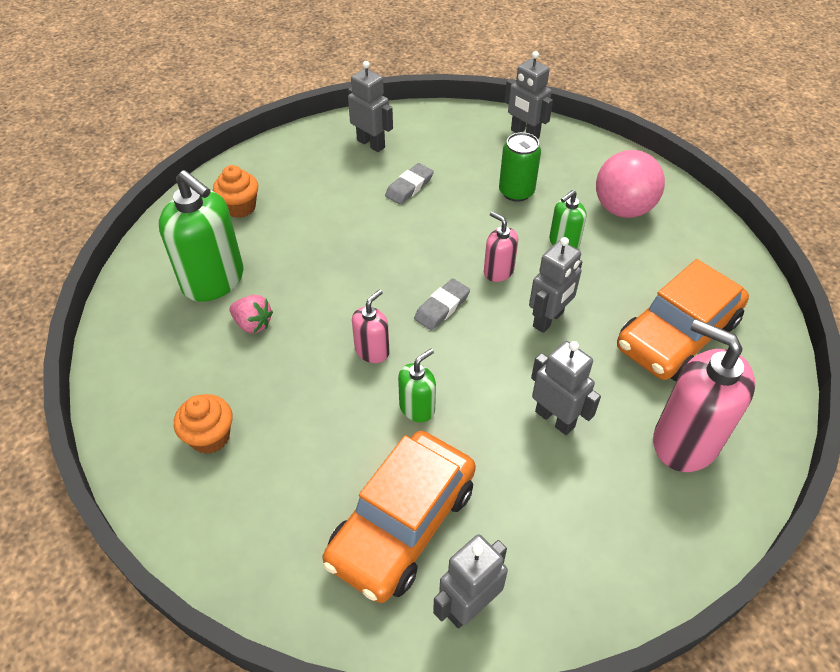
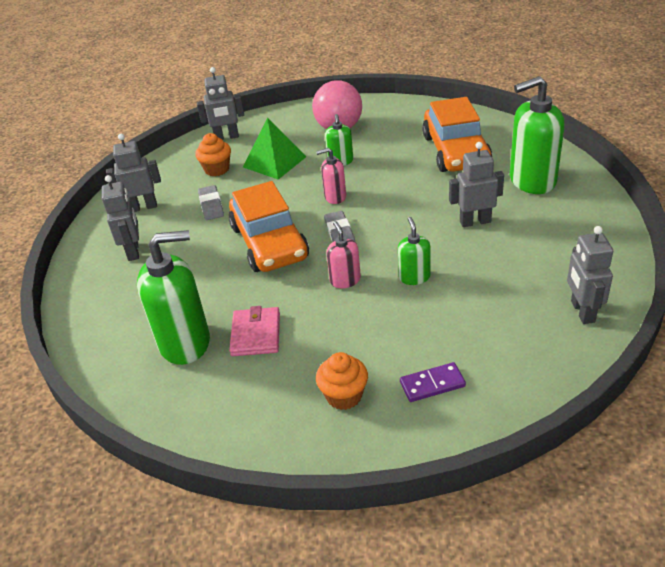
camera: 50 degrees left, 10 degrees down
(240, 207) = (122, 300): orange cupcake -> orange cupcake (217, 169)
(253, 324) = (256, 334): pink strawberry -> pink wallet
(265, 505) = (432, 384): none -> purple domino
(402, 524) = (501, 319): orange car -> orange car (269, 242)
(516, 192) = (274, 162): green can -> green pyramid
(548, 319) = (396, 193): grey robot -> grey robot (133, 251)
(684, 441) = (532, 181): pink soap dispenser -> green soap dispenser

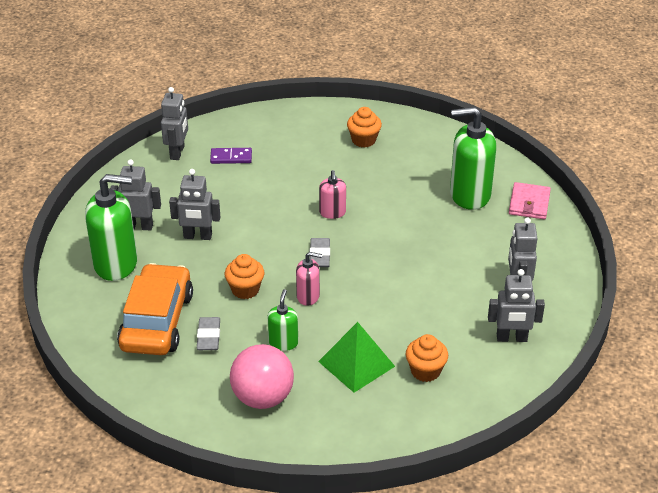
camera: 170 degrees left, 0 degrees up
(211, 205) = (437, 320): grey eraser -> grey eraser (208, 336)
(226, 137) = (406, 425): grey robot -> grey robot (139, 226)
(256, 334) = (414, 189): pink wallet -> pink wallet (529, 203)
(269, 242) = (386, 262): orange car -> none
(396, 189) = (245, 290): none -> orange cupcake
(414, 277) = (277, 202): green soap dispenser -> none
(432, 384) = (304, 134): purple domino -> purple domino (231, 157)

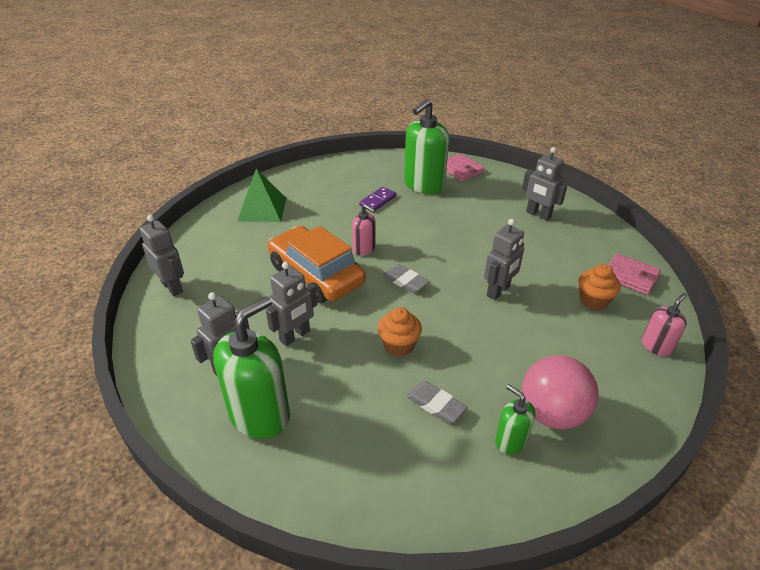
camera: 50 degrees left, 0 degrees up
(157, 321) = (376, 431): orange car -> orange car (316, 274)
(231, 157) = (226, 262): purple domino -> purple domino (378, 201)
(283, 342) = (490, 359): green soap dispenser -> green soap dispenser (510, 441)
(308, 296) = (447, 314): pink soap dispenser -> pink soap dispenser (656, 346)
(356, 363) = (554, 331): green pyramid -> green pyramid (262, 209)
(363, 140) = (306, 194): orange cupcake -> none
(492, 381) = (630, 276): none -> pink wallet
(511, 338) = (590, 244): grey robot -> grey robot (498, 291)

